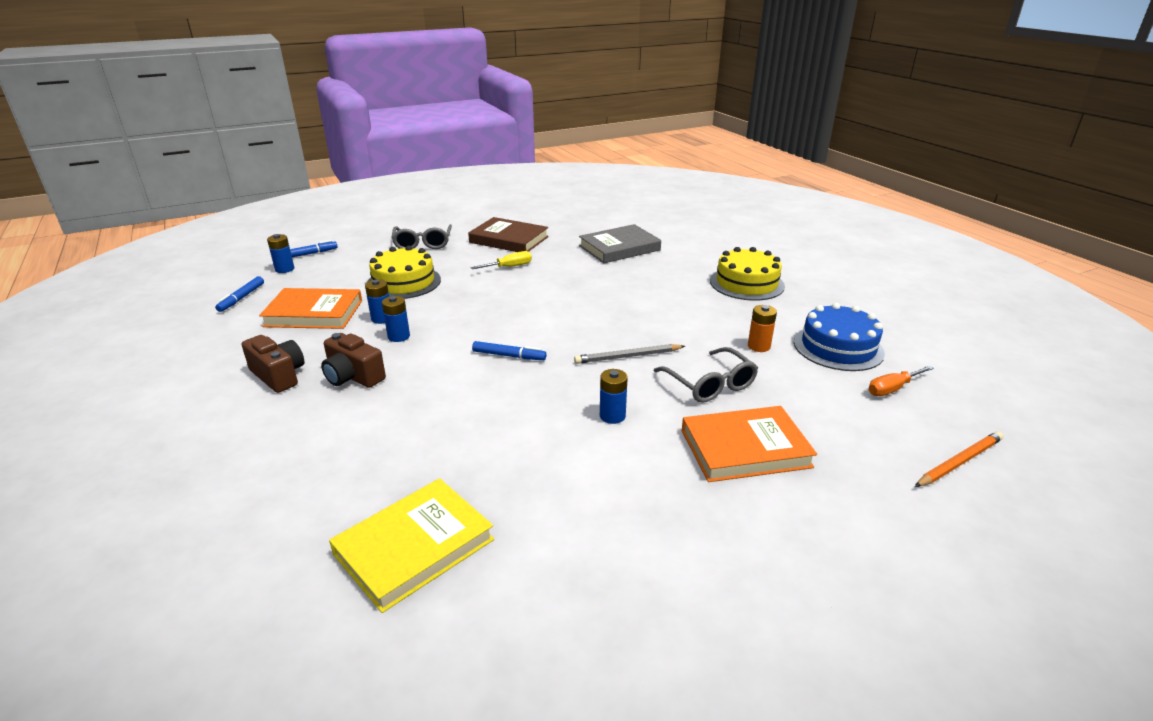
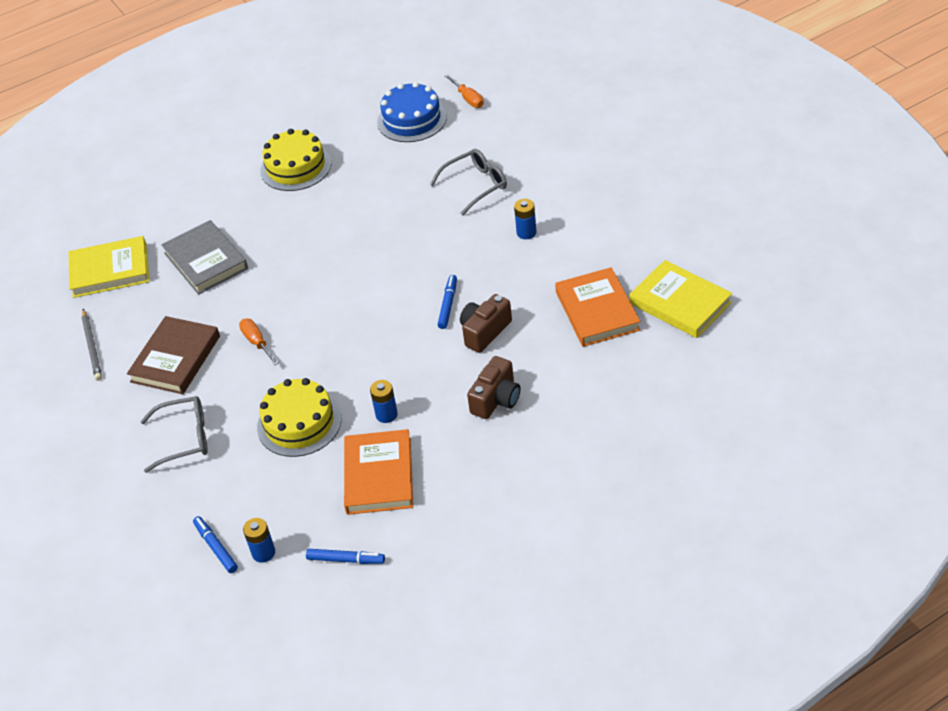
camera: 90 degrees left, 15 degrees up
(278, 375) = (502, 453): brown camera -> brown camera (484, 332)
(399, 336) = (421, 390): blue battery -> none
(509, 267) = (257, 342): yellow screwdriver -> orange screwdriver
(619, 218) = (110, 271): none -> yellow book
(628, 357) = (440, 232): grey pencil -> grey pencil (92, 346)
(745, 448) = (552, 168): orange book -> orange book (597, 311)
(758, 346) = (415, 160): orange battery -> none
(959, 462) = (547, 82): orange pencil -> none

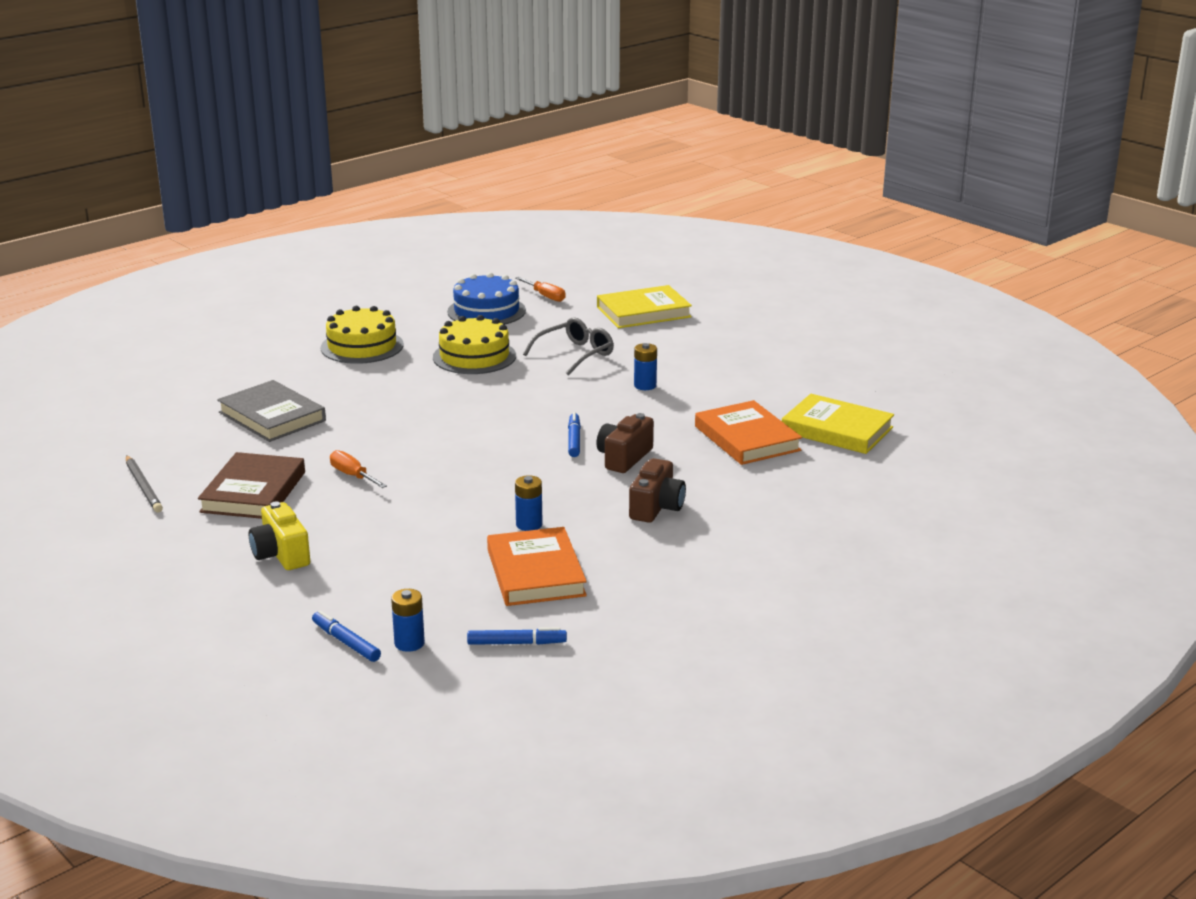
camera: 15 degrees left, 20 degrees down
(110, 271) = (153, 427): yellow book -> yellow book (643, 312)
(184, 438) = (281, 554): grey glasses -> yellow camera
(299, 423) = (423, 536): yellow cake -> yellow cake (474, 356)

